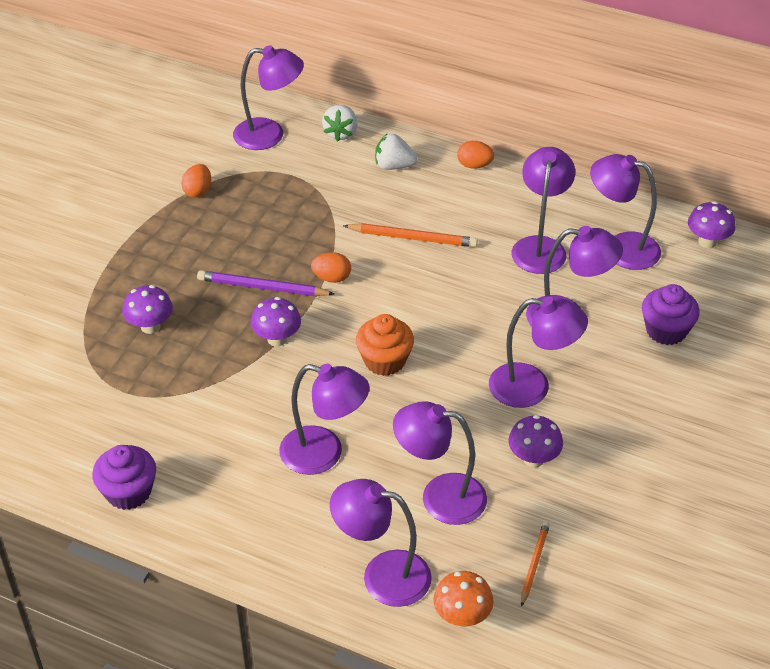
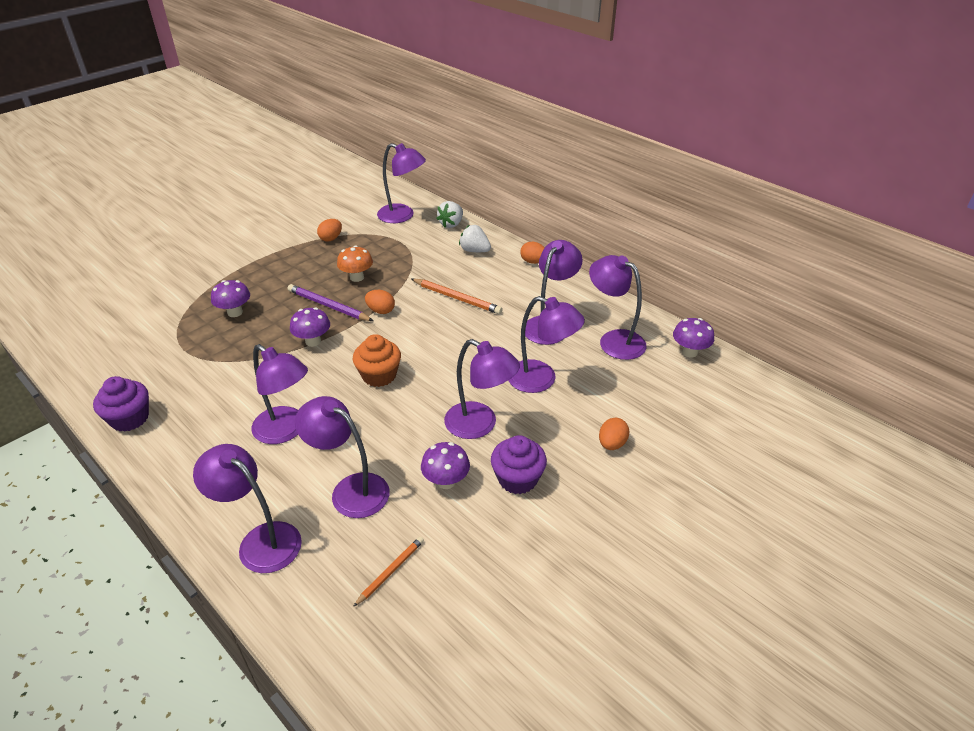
camera: 20 degrees right, 5 degrees down
(462, 616) = (299, 599): orange mushroom -> orange mushroom (357, 277)
(666, 330) = (618, 410): purple cupcake -> purple cupcake (517, 479)
(678, 370) = (612, 444): none -> orange egg

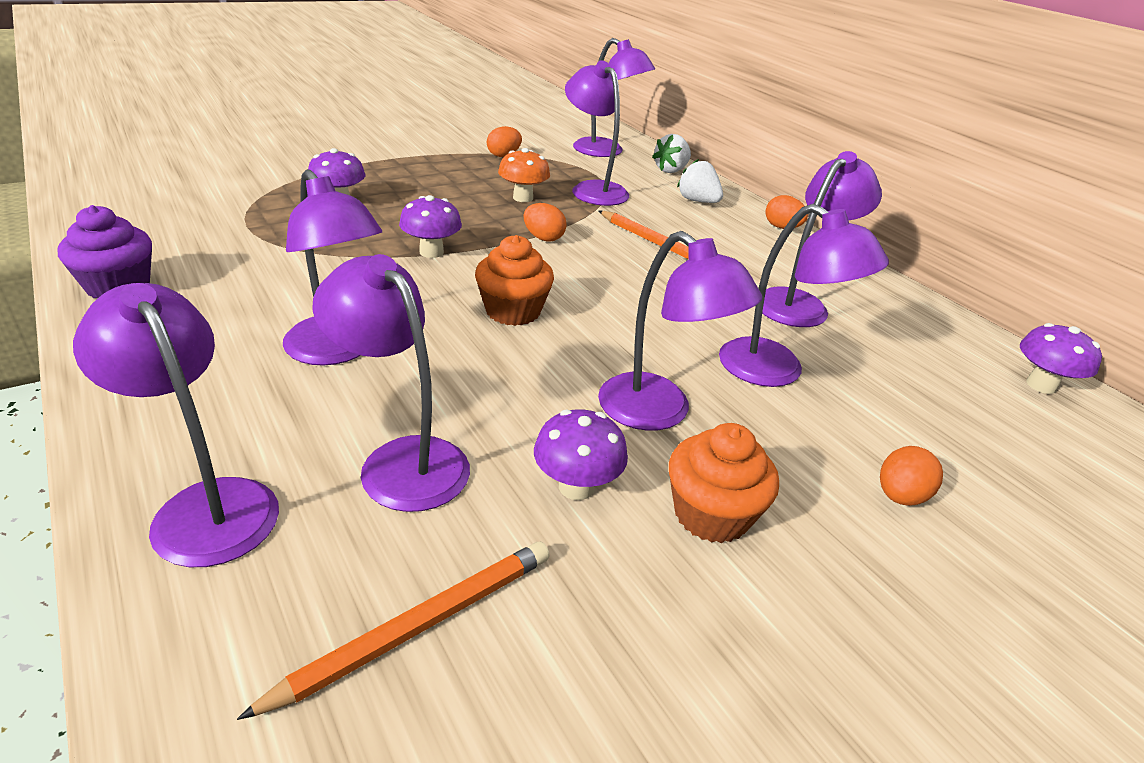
camera: 10 degrees right, 5 degrees down
(328, 306) = (471, 219): purple pencil -> none
(390, 571) = (418, 627): orange pencil -> orange pencil, size x1.60
(517, 479) = (711, 514): purple cupcake -> orange cupcake
(614, 340) = (905, 343): purple lamp -> purple lamp (593, 189)

